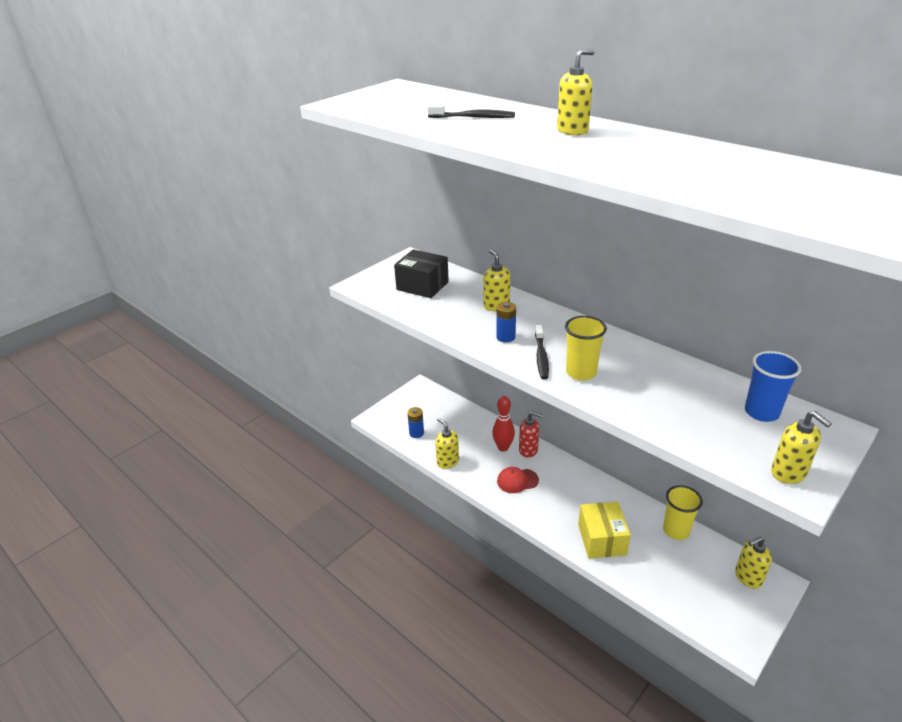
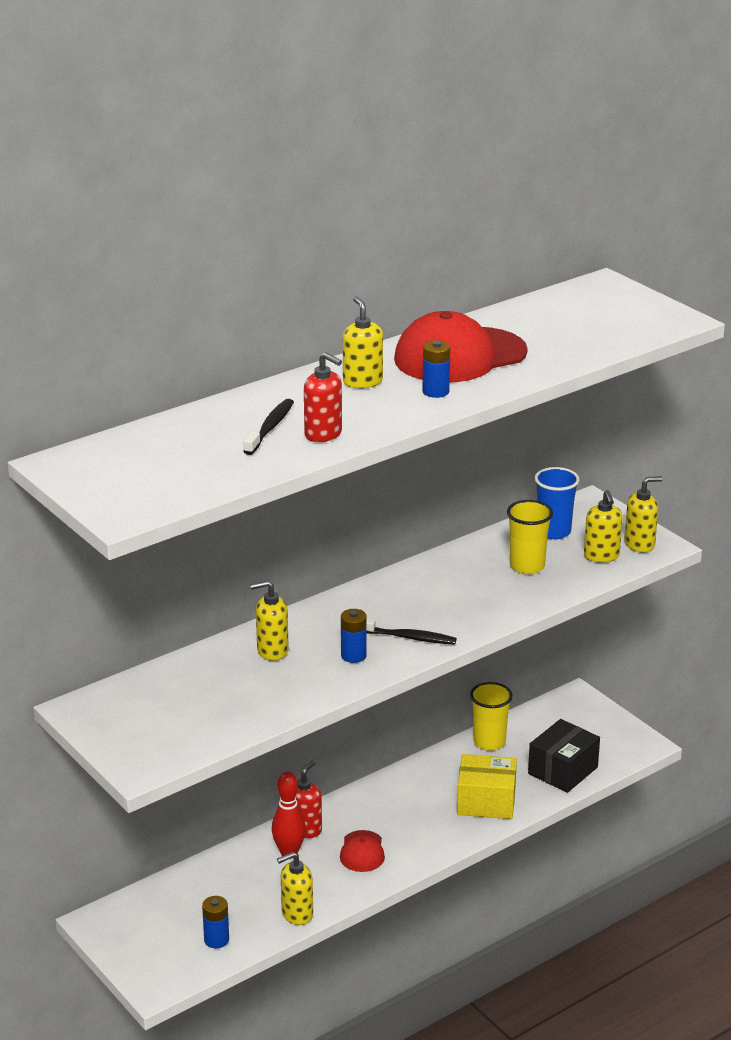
camera: 80 degrees left, 5 degrees down
(422, 286) = (179, 706): black box -> black box (562, 770)
(472, 130) = (323, 434): none -> red soap dispenser
(576, 153) = (435, 391): none -> blue battery
(581, 373) = (450, 617): yellow cup -> yellow cup (527, 566)
(658, 153) = (459, 356): none -> red cap
(748, 577) = (566, 713): yellow soap dispenser -> yellow soap dispenser (601, 556)

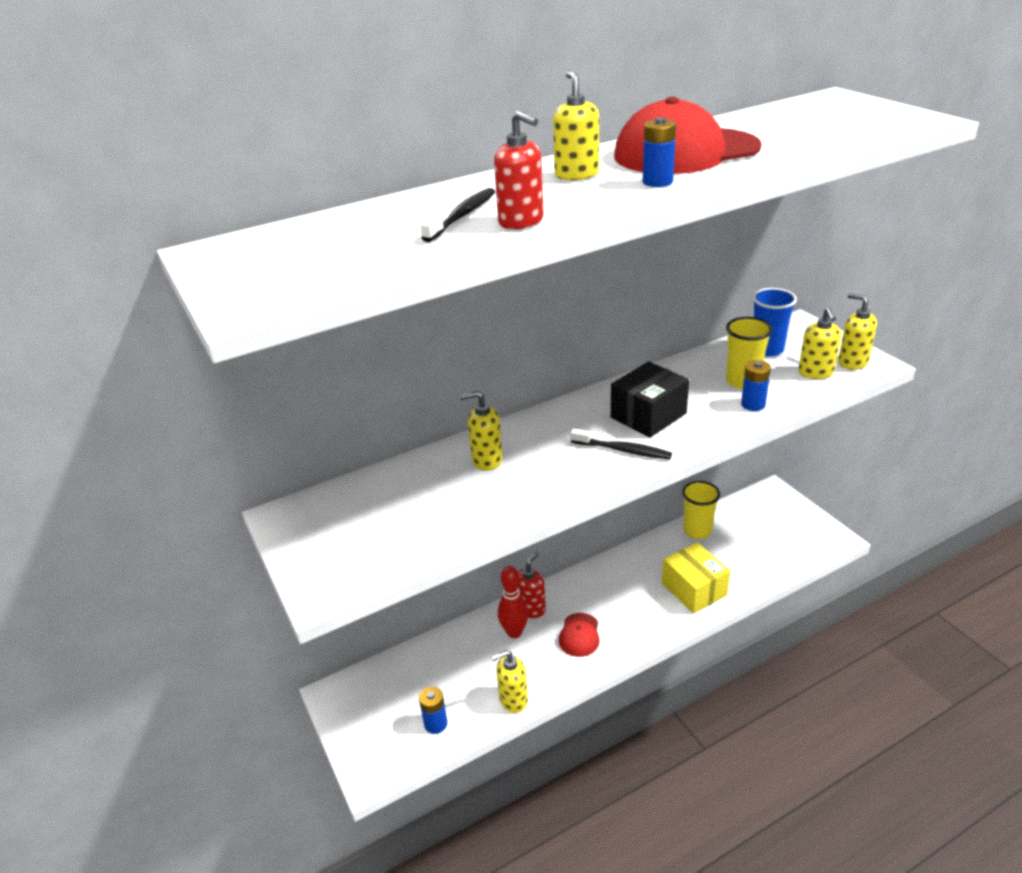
camera: 10 degrees right, 5 degrees up
(353, 655) = (566, 468): blue battery -> blue battery (753, 404)
(486, 802) = (694, 589): yellow box -> yellow box turned 45 degrees clockwise
(562, 770) = (763, 561): black box -> black box (648, 415)
(639, 544) = (852, 362): yellow soap dispenser -> yellow soap dispenser turned 120 degrees counterclockwise

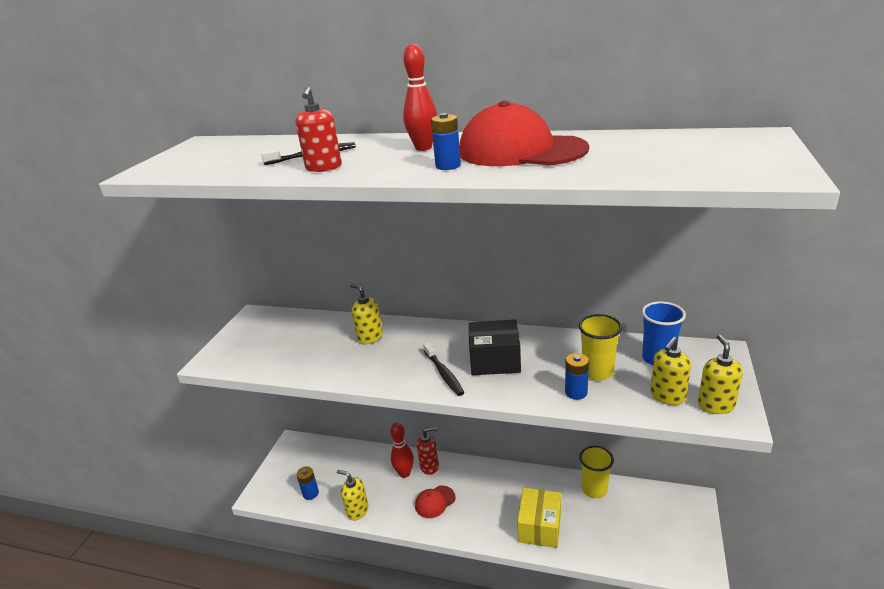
camera: 45 degrees right, 5 degrees down
(576, 175) = (423, 148): yellow soap dispenser -> red bowling pin

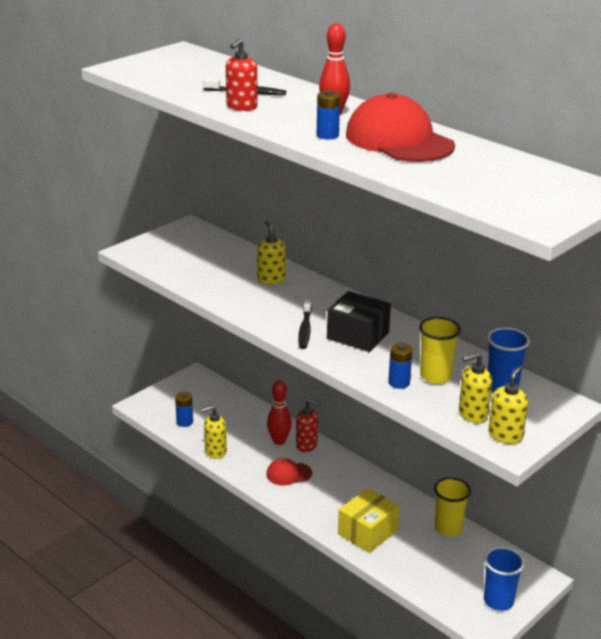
camera: 25 degrees right, 0 degrees up
(357, 511) = (215, 451): yellow soap dispenser -> yellow soap dispenser turned 75 degrees counterclockwise
(687, 540) = (498, 601): none -> blue cup

